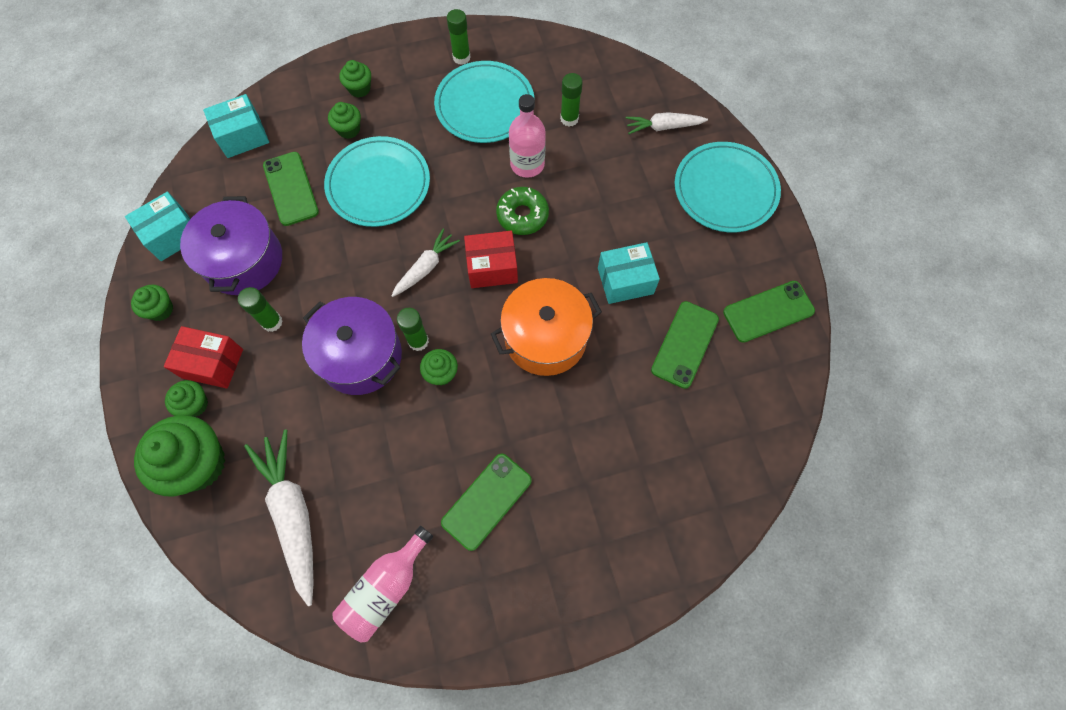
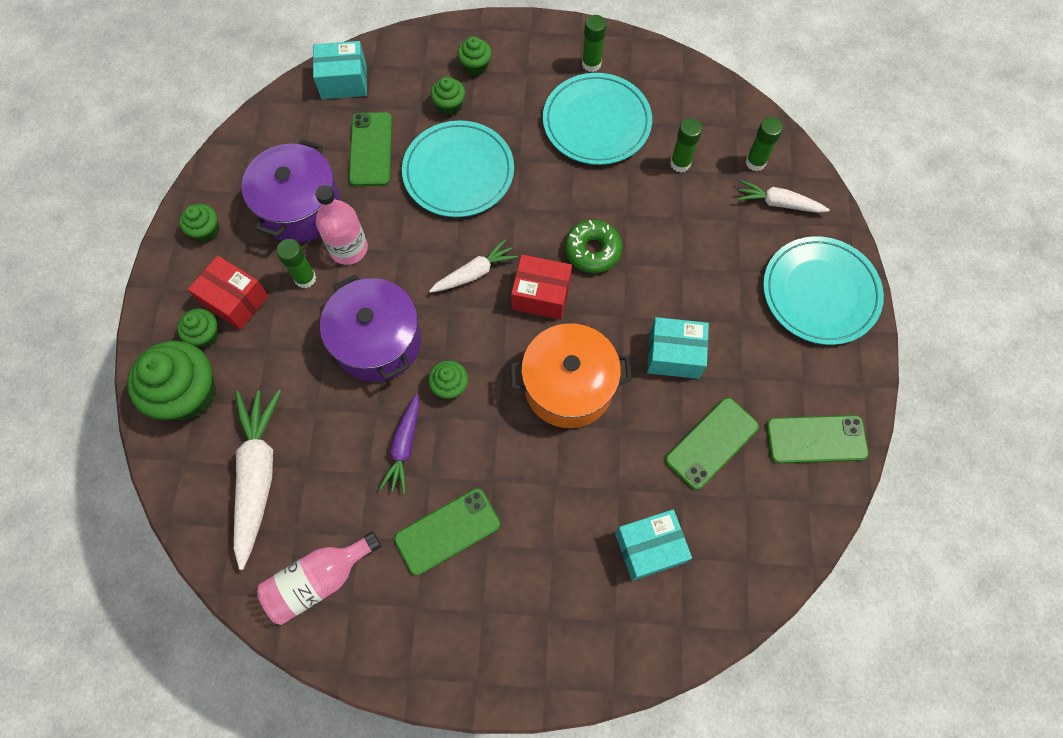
camera: 20 degrees right, 0 degrees up
(172, 235) = (242, 160): turquoise box -> turquoise box (649, 548)
(418, 341) = (439, 346): green glue stick -> green glue stick (755, 162)
(419, 440) = (404, 446): none -> purple carrot
(527, 164) = (617, 198): pink bottle -> pink bottle (349, 248)

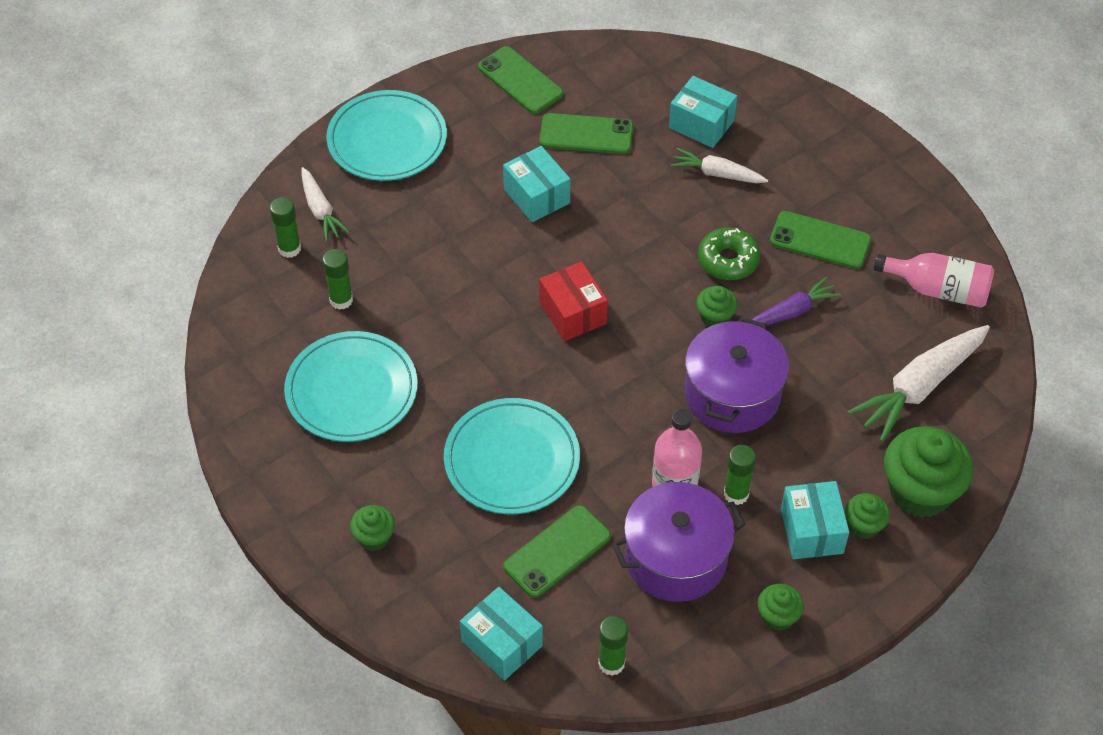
camera: 130 degrees left, 15 degrees down
(235, 300) = (811, 531): red box -> turquoise box
(449, 106) = (444, 524): green cupcake -> none
(474, 273) = (601, 373): white carrot -> white carrot (717, 174)
(568, 386) = (632, 243): orange pot -> none
(591, 64) = (282, 440): green glue stick -> green glue stick (611, 663)
(592, 250) = (494, 305): green donut -> green donut (728, 260)

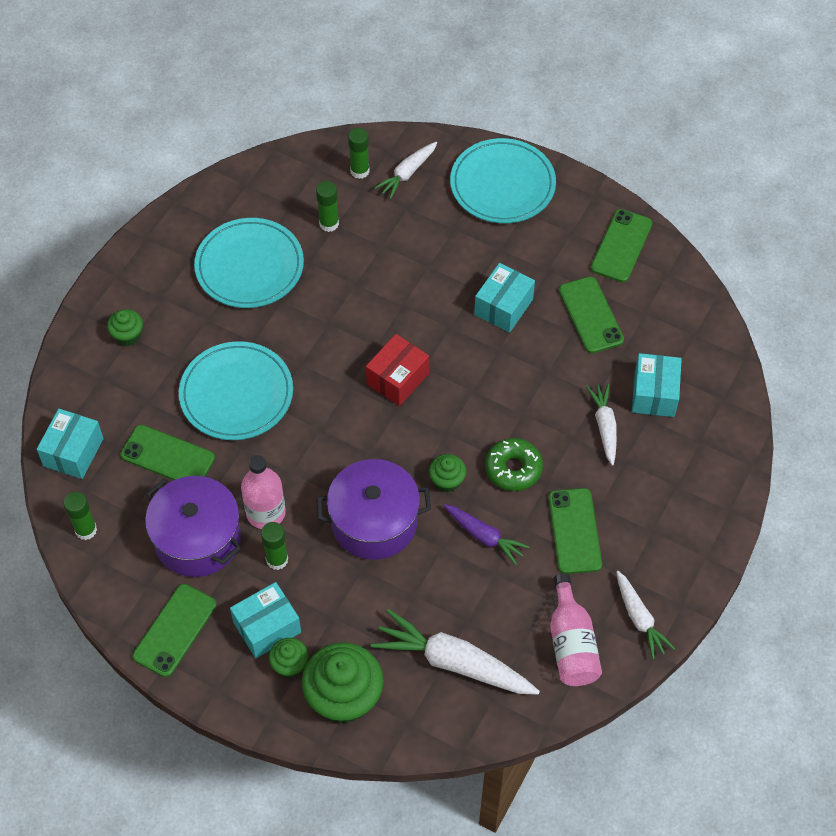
camera: 65 degrees right, 5 degrees up
(777, 617) = (175, 630): green cupcake -> green phone
(933, 230) = (639, 618): none -> white carrot

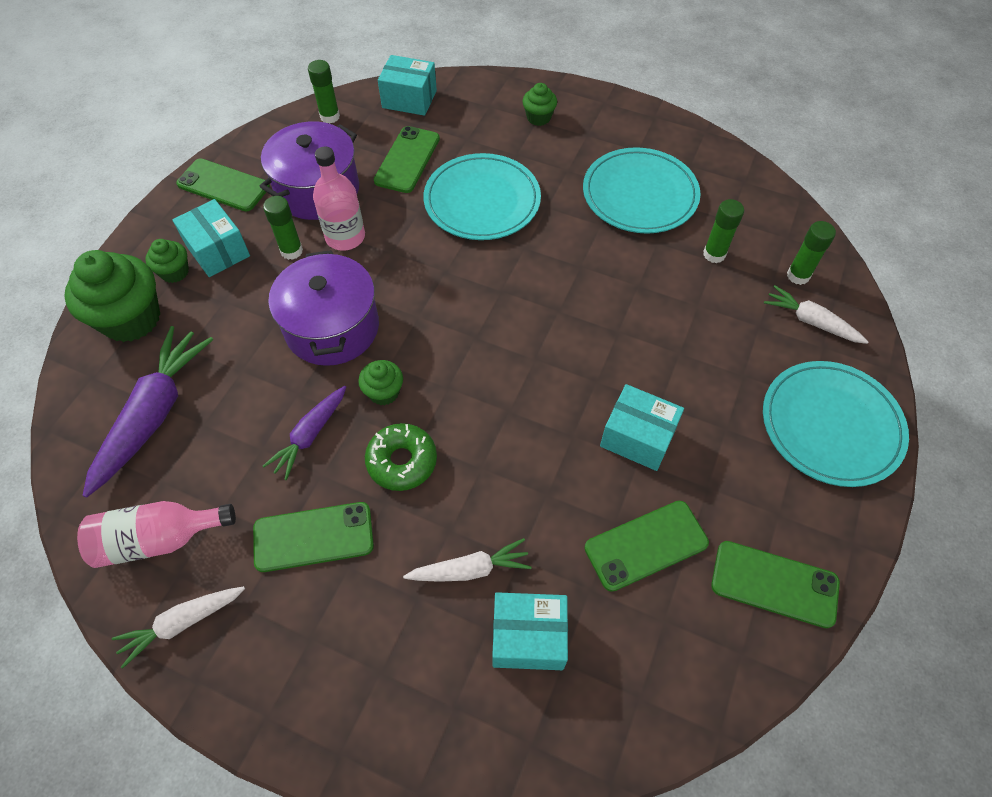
camera: 85 degrees right, 0 degrees up
(397, 379) = (516, 334): red box -> none
(454, 663) = (153, 415): white carrot -> purple carrot

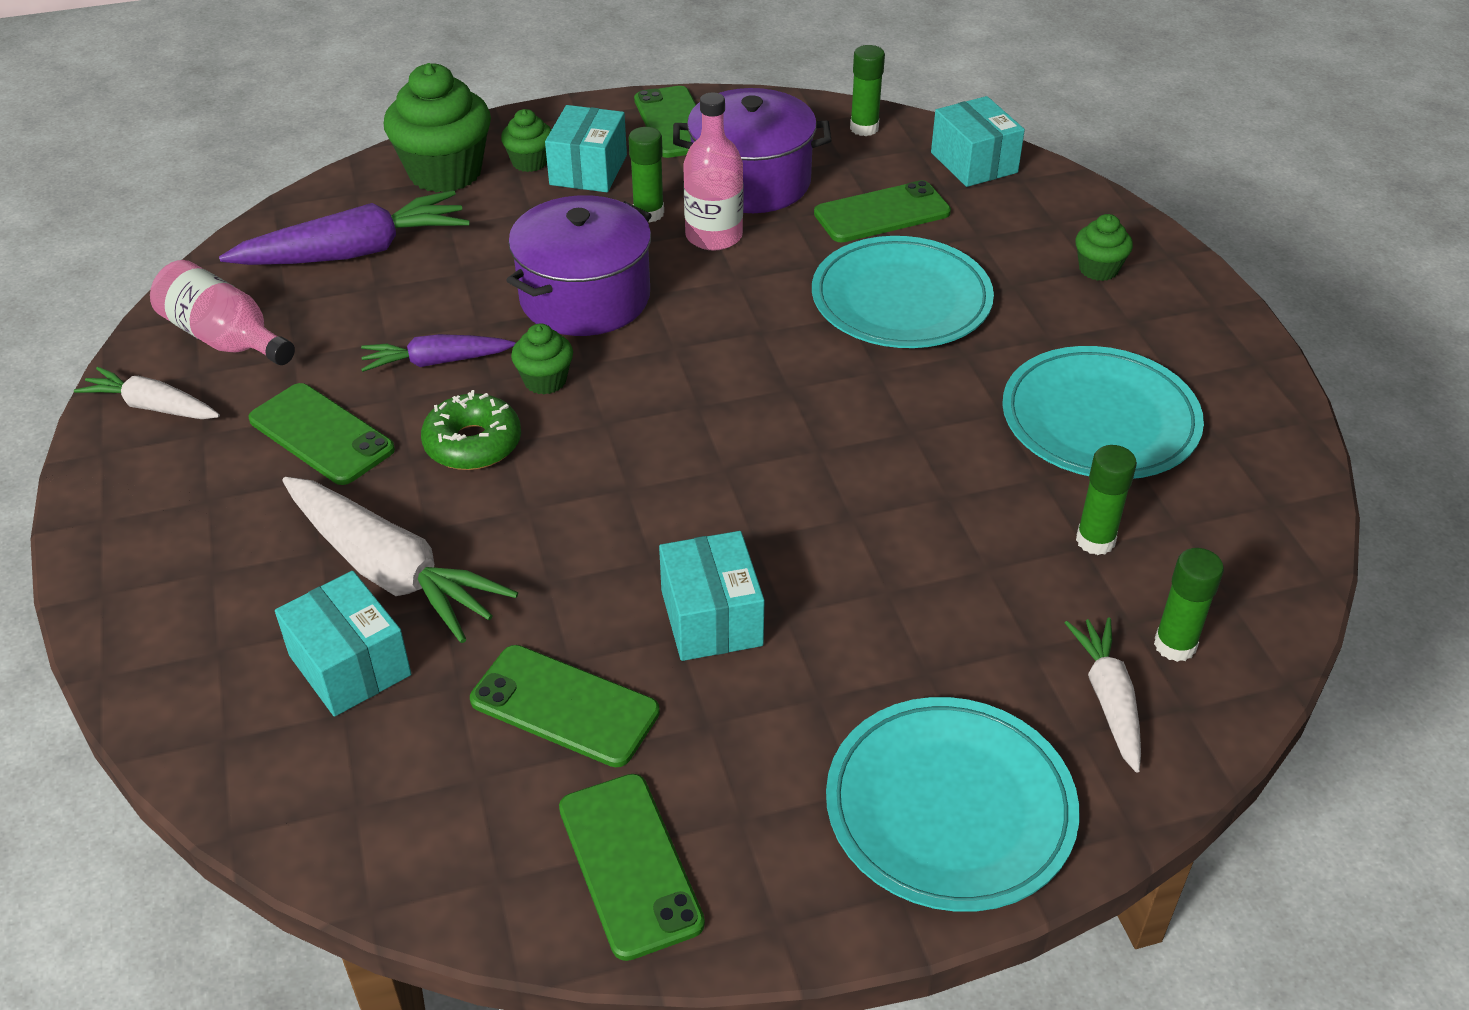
camera: 50 degrees right, 15 degrees down
(469, 569) = (390, 571): white carrot -> white carrot, size x1.72

